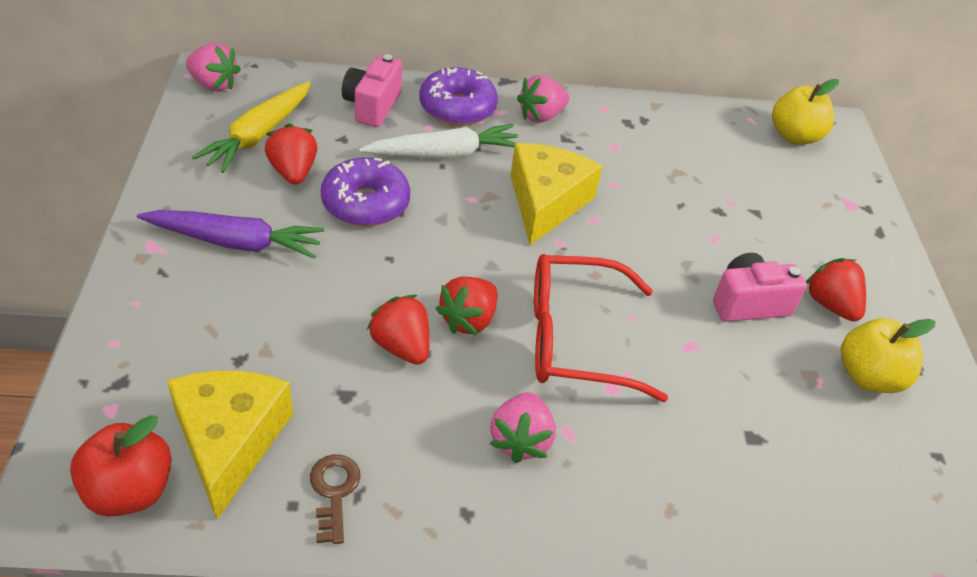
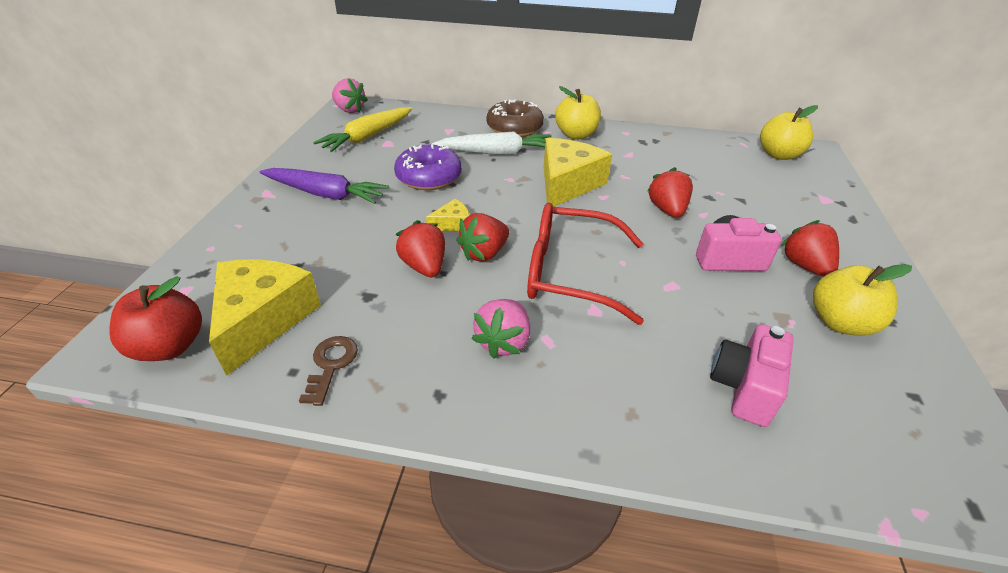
camera: 15 degrees right, 5 degrees down
(293, 172) = (383, 157): red strawberry -> red strawberry (667, 210)
(372, 106) = (453, 125): pink camera -> pink camera (744, 387)
(418, 279) = (452, 224): none -> yellow cheese
(457, 108) = (514, 128): purple donut -> brown donut
(541, 116) = (576, 135): pink strawberry -> yellow apple

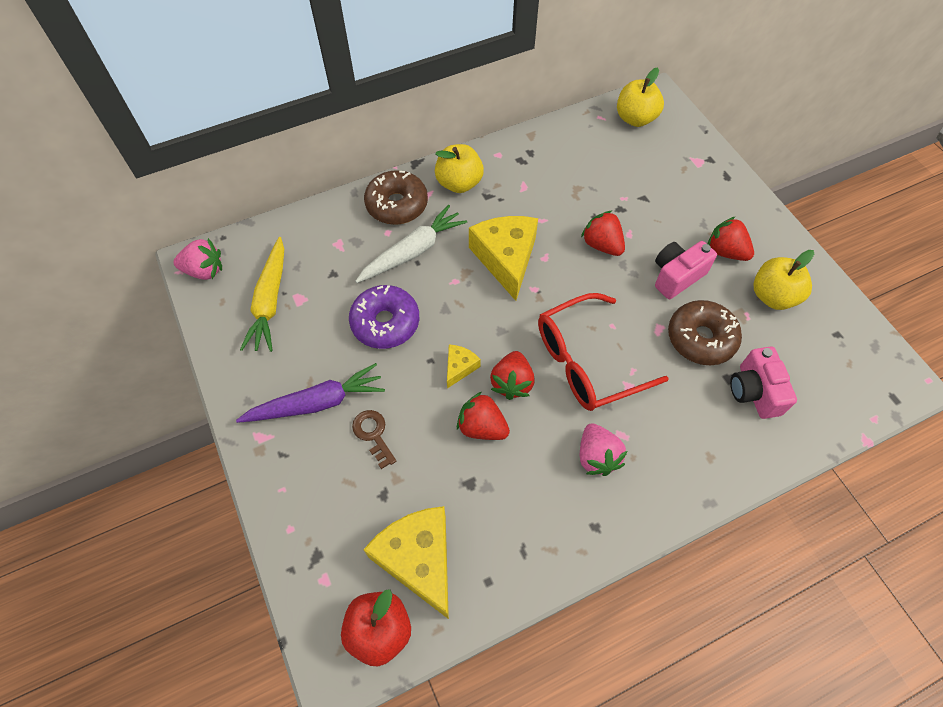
camera: 35 degrees left, 20 degrees up
(331, 365) = (507, 558): brown key -> brown key (373, 434)
(714, 313) = (701, 338): none -> brown donut

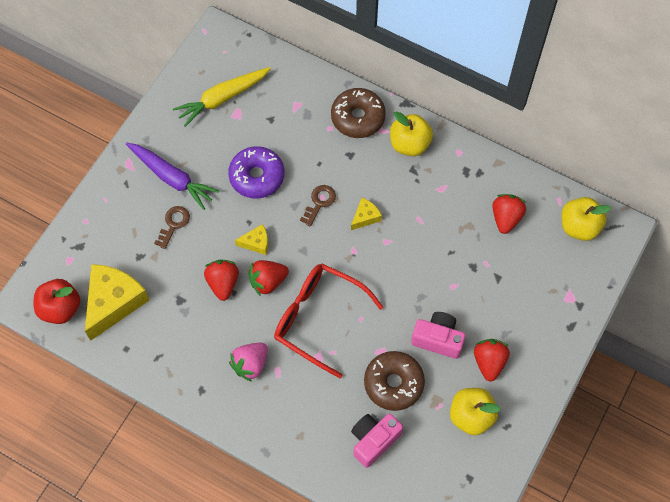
camera: 55 degrees right, 5 degrees up
(204, 270) = (216, 44): pink strawberry -> none
(413, 251) = (326, 154): white carrot -> none
(459, 286) = (319, 202): none -> brown key
(506, 259) = (365, 217): yellow cheese -> yellow cheese, size x0.47
(602, 245) = (428, 273): red strawberry -> red strawberry (506, 218)

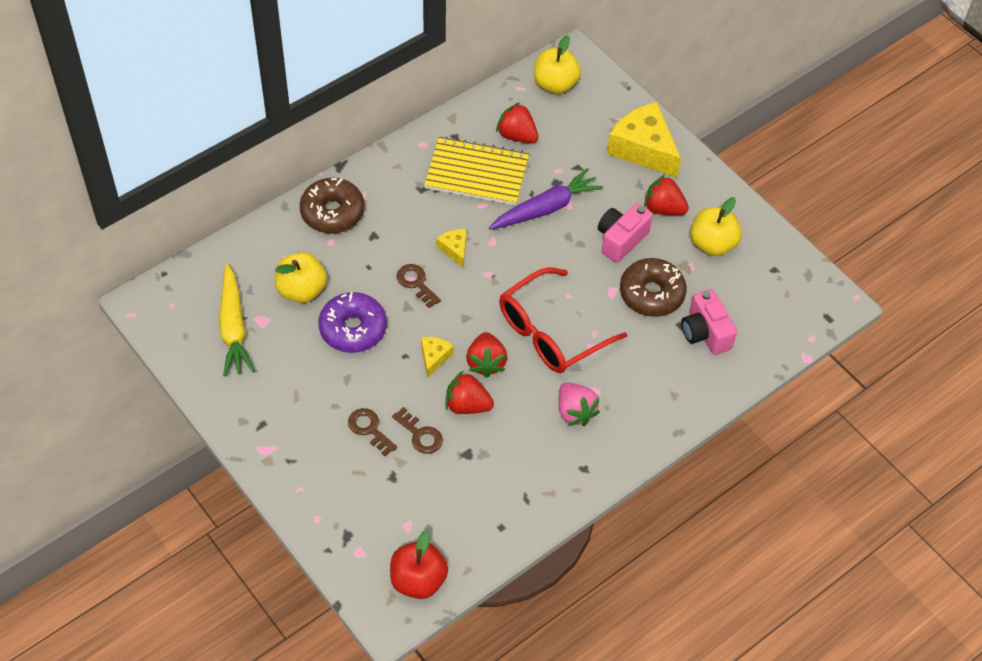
camera: 70 degrees left, 10 degrees down
(113, 302) = (437, 521): yellow cheese -> yellow cheese (643, 149)
(172, 178) = (309, 411): purple carrot -> purple carrot (546, 208)
(183, 261) = (420, 435): none -> brown key
(409, 144) = (390, 180): yellow apple -> yellow apple (301, 290)
(450, 203) = (477, 173): none -> yellow notebook

